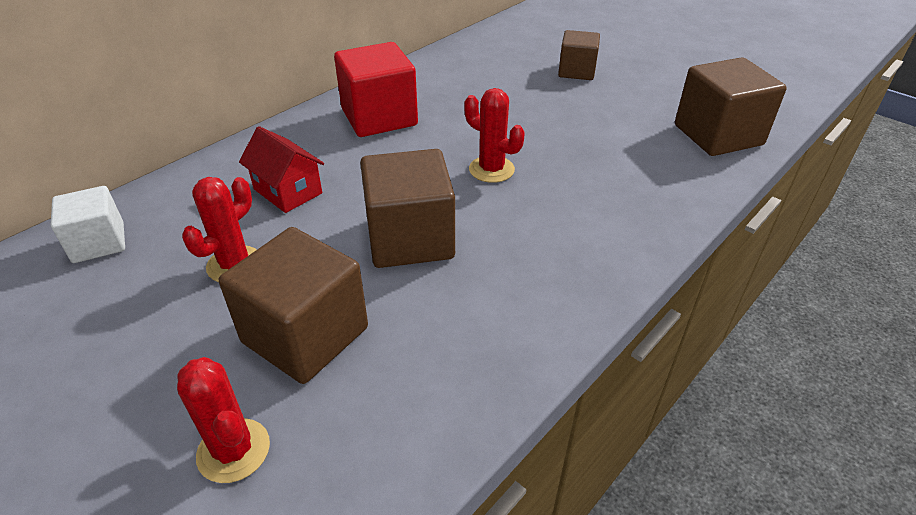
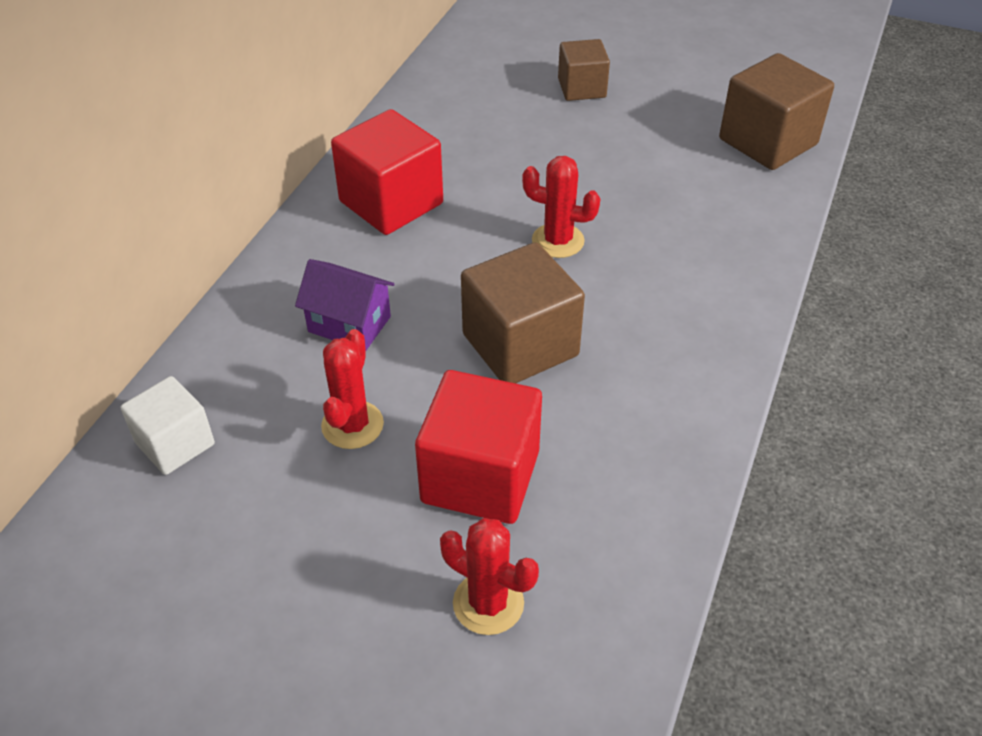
camera: 20 degrees left, 5 degrees up
(287, 191) = (349, 324): red house -> purple house
(305, 335) = (480, 476): brown cube -> red cube

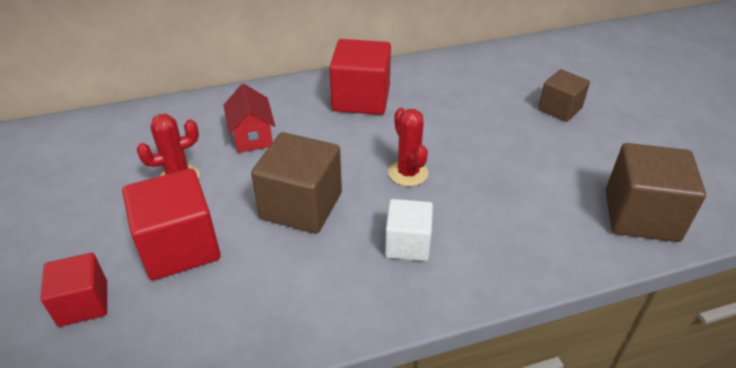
camera: 50 degrees right, 5 degrees down
(175, 443) = (119, 131): white cube -> white cube (408, 244)
(349, 324) = (252, 136): purple house -> red house
(488, 603) = (83, 303): red cactus -> red cube

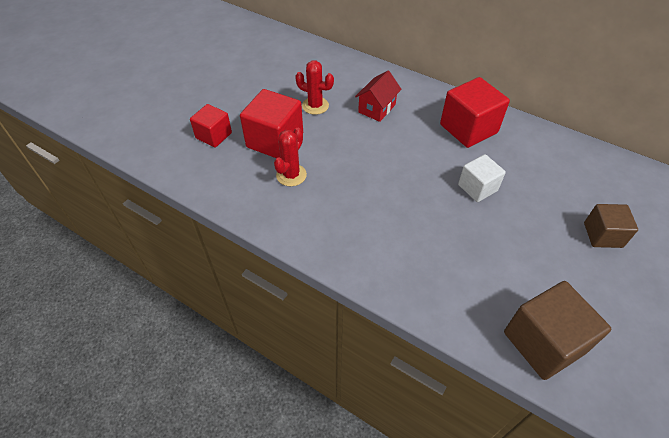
camera: 50 degrees right, 10 degrees up
(301, 206) = (351, 165): brown cube -> none
(408, 173) = (431, 193): red cactus -> red cactus (291, 175)
(408, 244) = (374, 228): white cube -> white cube (477, 188)

